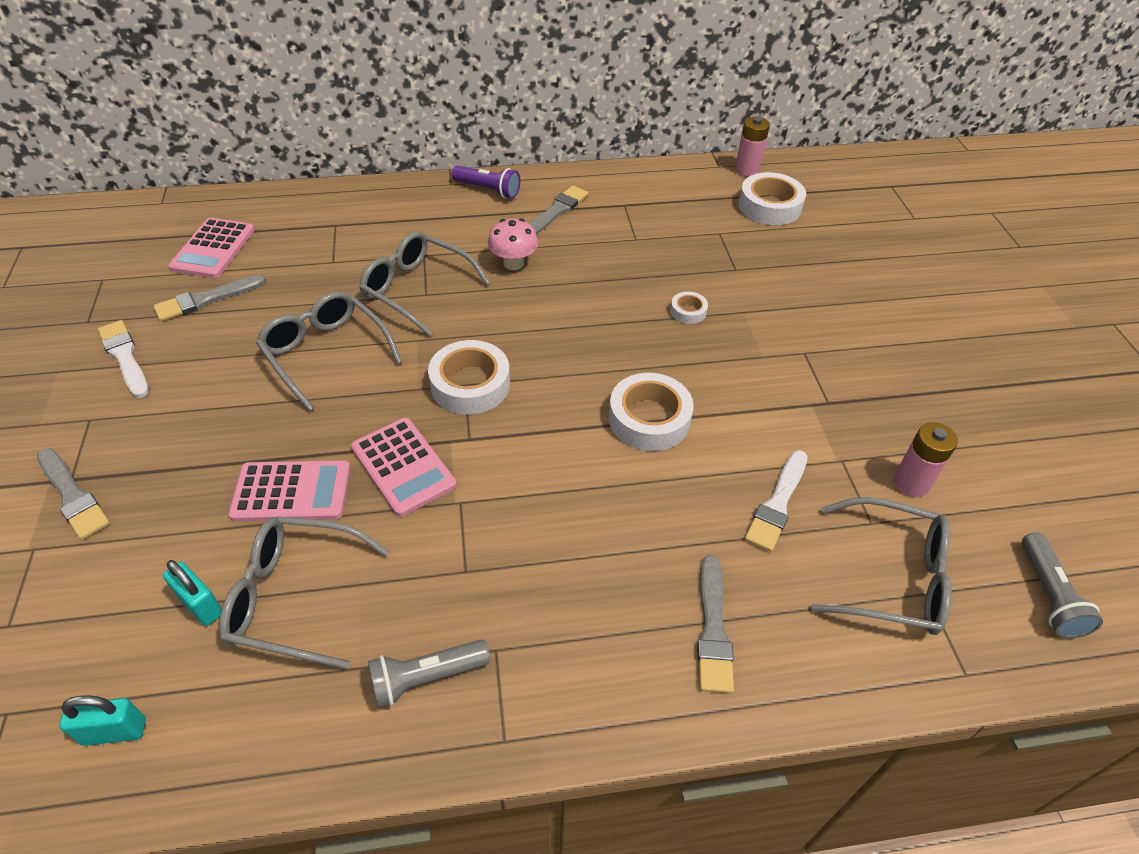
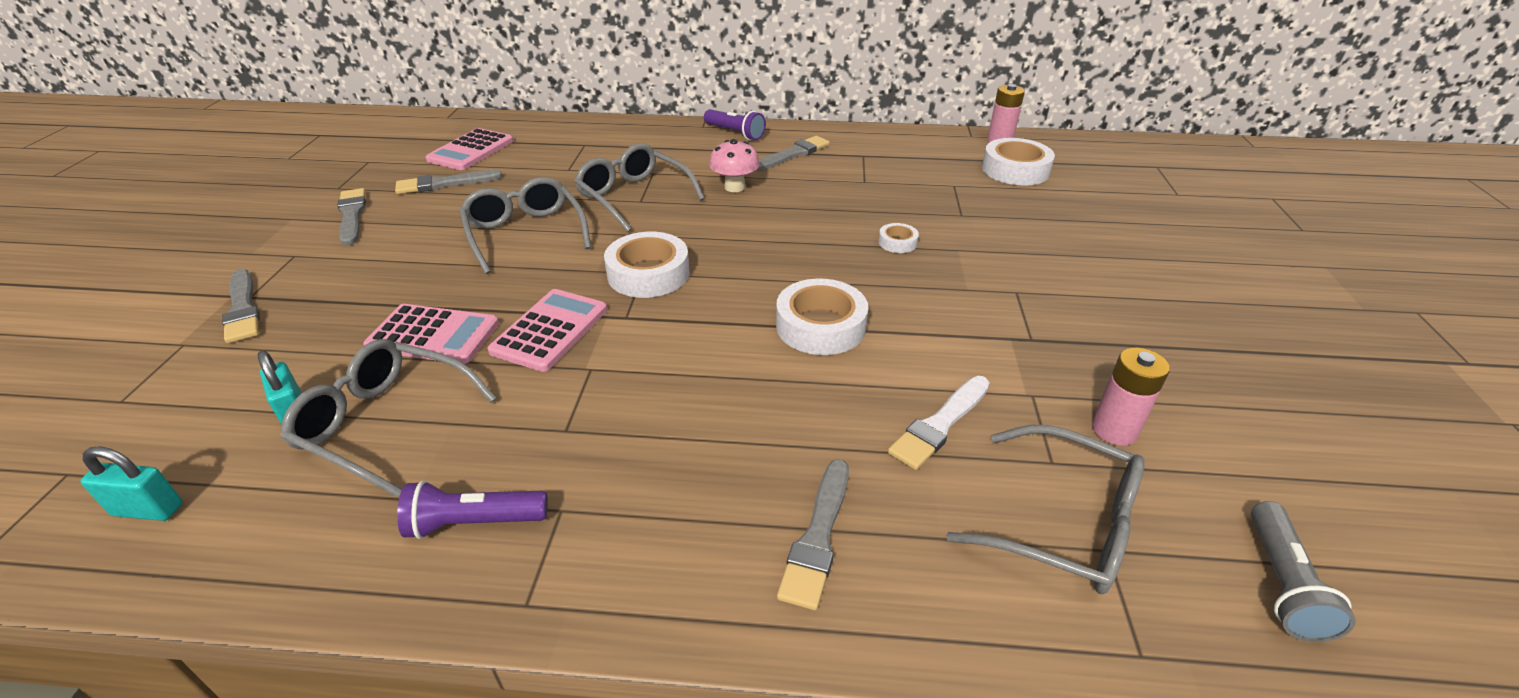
camera: 15 degrees right, 10 degrees down
(125, 357) = (352, 215): white brush -> grey brush
(403, 466) = (550, 330): pink calculator -> pink calculator turned 135 degrees counterclockwise
(426, 677) = (474, 522): grey flashlight -> purple flashlight

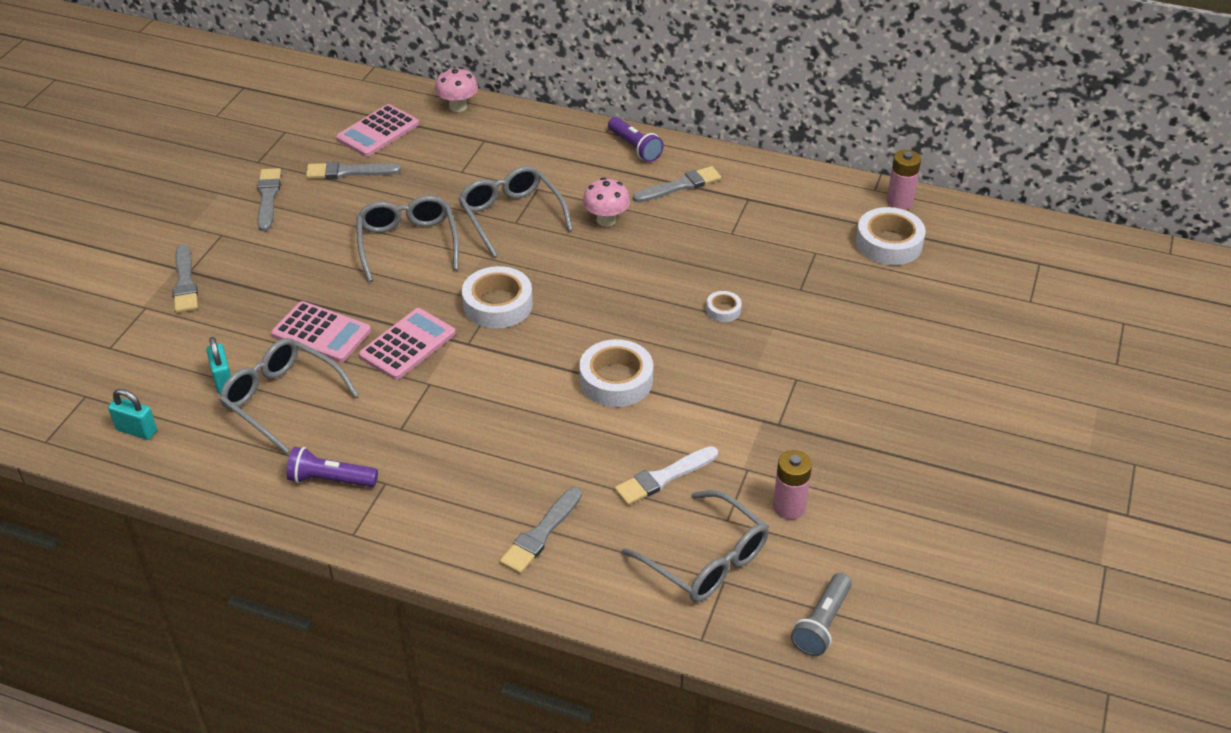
camera: 15 degrees right, 5 degrees up
(550, 125) = (458, 106): none -> pink mushroom

